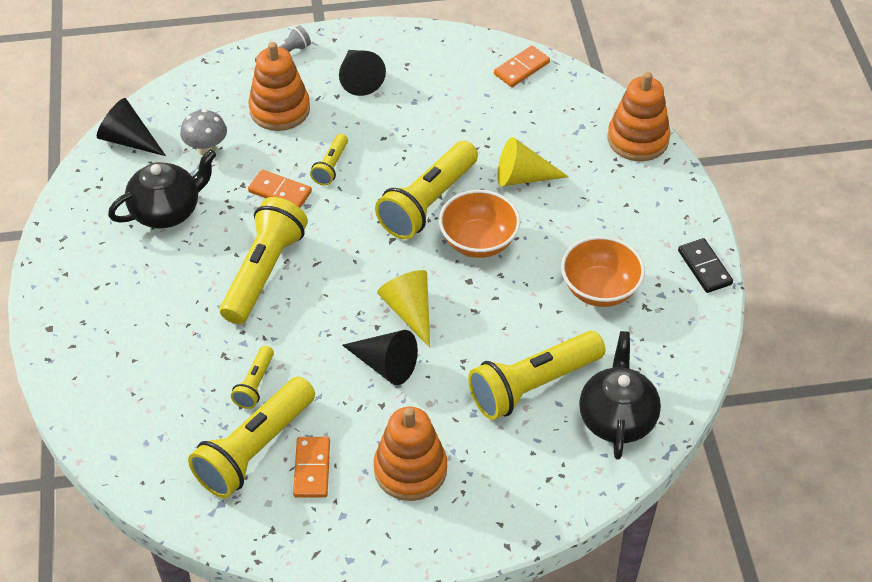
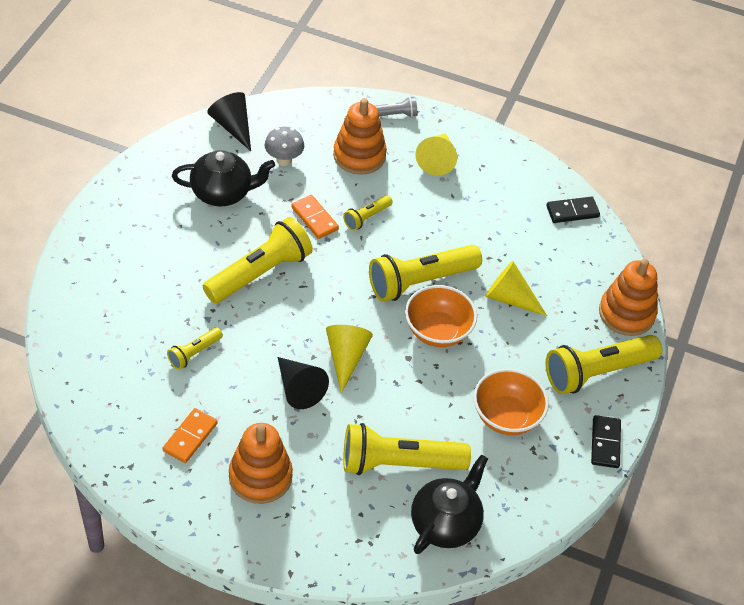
camera: 25 degrees right, 0 degrees up
(255, 449) = (160, 401): yellow flashlight -> yellow flashlight (597, 372)
(359, 78) = (437, 159): black cone -> yellow cone
(521, 68) = (572, 211): orange domino -> black domino

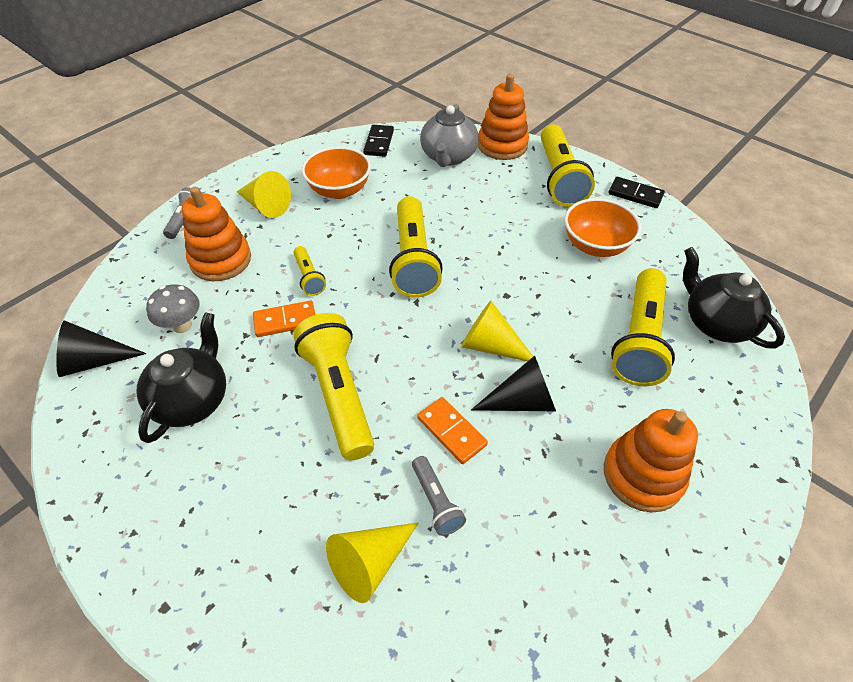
camera: 65 degrees left, 0 degrees up
(190, 437) = (571, 542): orange domino -> orange domino (452, 431)
(194, 353) = (436, 501): yellow flashlight -> grey flashlight
(438, 331) = (480, 264): orange bowl -> orange bowl (339, 190)
(509, 298) = (459, 206): yellow cone -> yellow cone (370, 563)
(580, 272) = (448, 157): none -> grey teapot

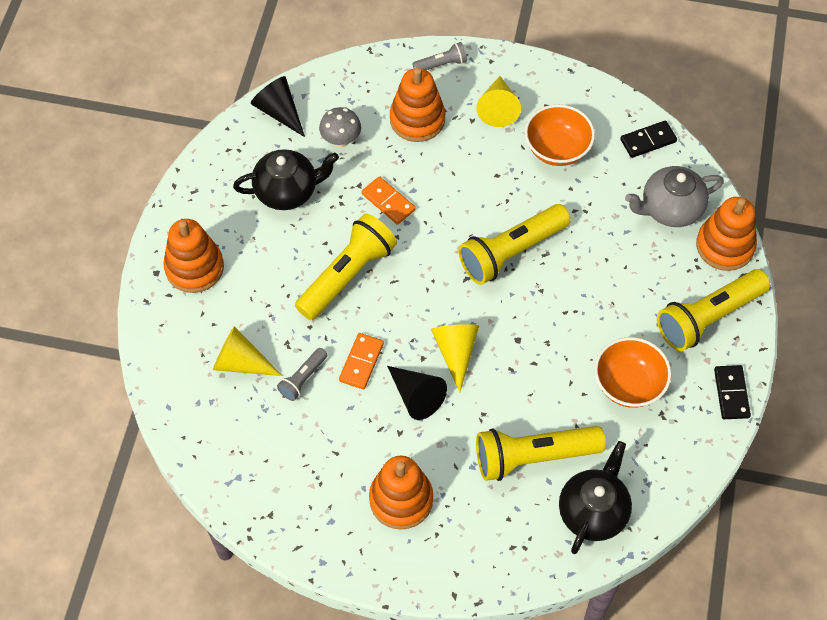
camera: 60 degrees right, 10 degrees up
(198, 552) = (194, 267): none -> orange stacking toy
(309, 277) = (441, 190): yellow flashlight -> none

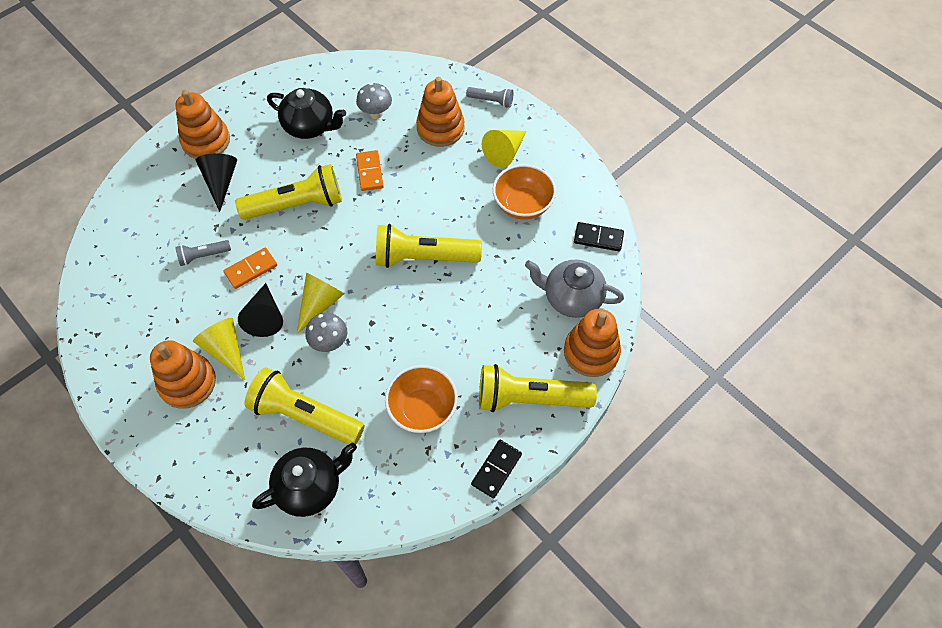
camera: 35 degrees right, 0 degrees up
(241, 362) = (175, 220): yellow cone -> yellow cone (225, 350)
(279, 112) = (352, 72): black cone -> black cone (221, 182)
(497, 381) = (329, 343): none -> grey mushroom

